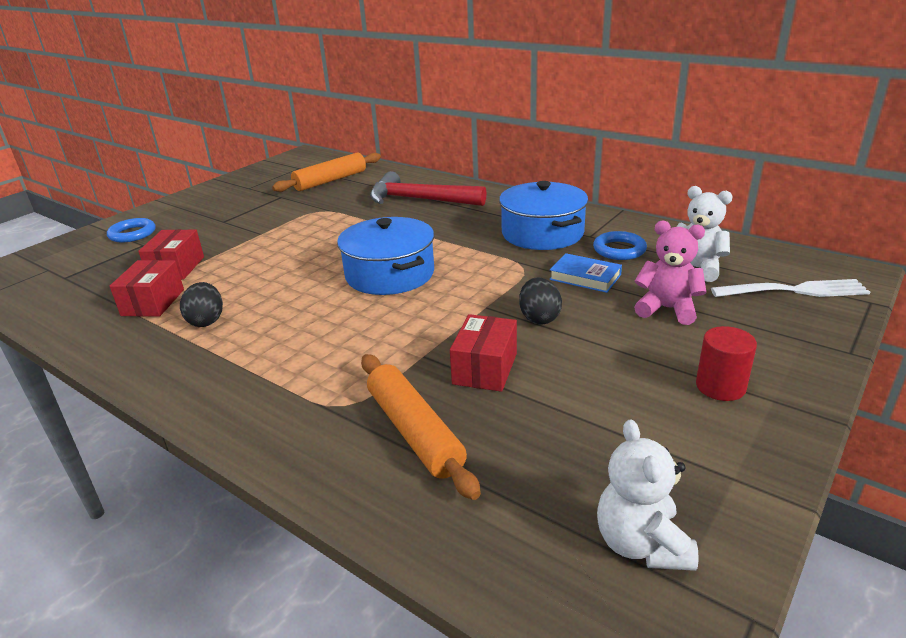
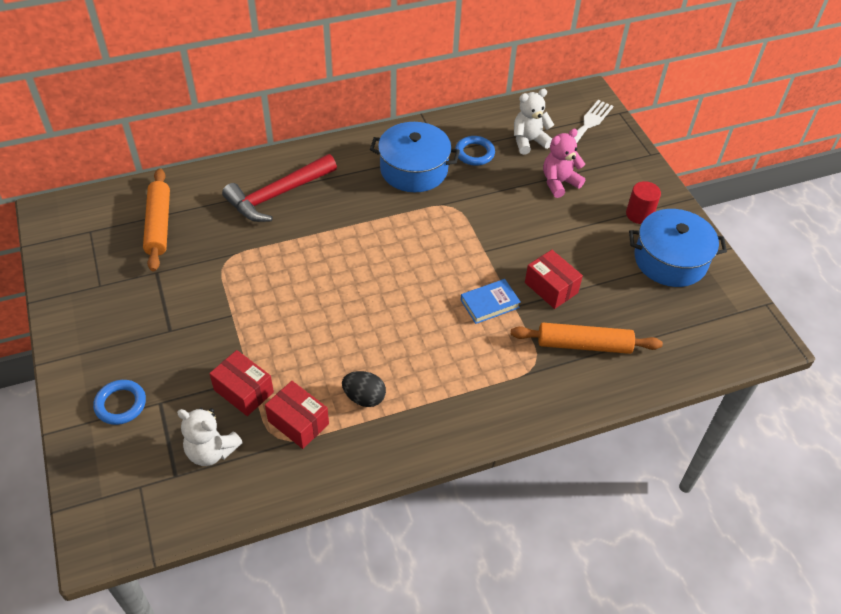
camera: 60 degrees left, 20 degrees up
(390, 274) = (393, 272): blue pot -> blue pot (670, 260)
(539, 318) = (520, 236): black egg -> none
(585, 277) = (493, 189): blue book -> blue book (489, 304)
(641, 544) = (713, 309): white teddy bear -> white teddy bear (211, 451)

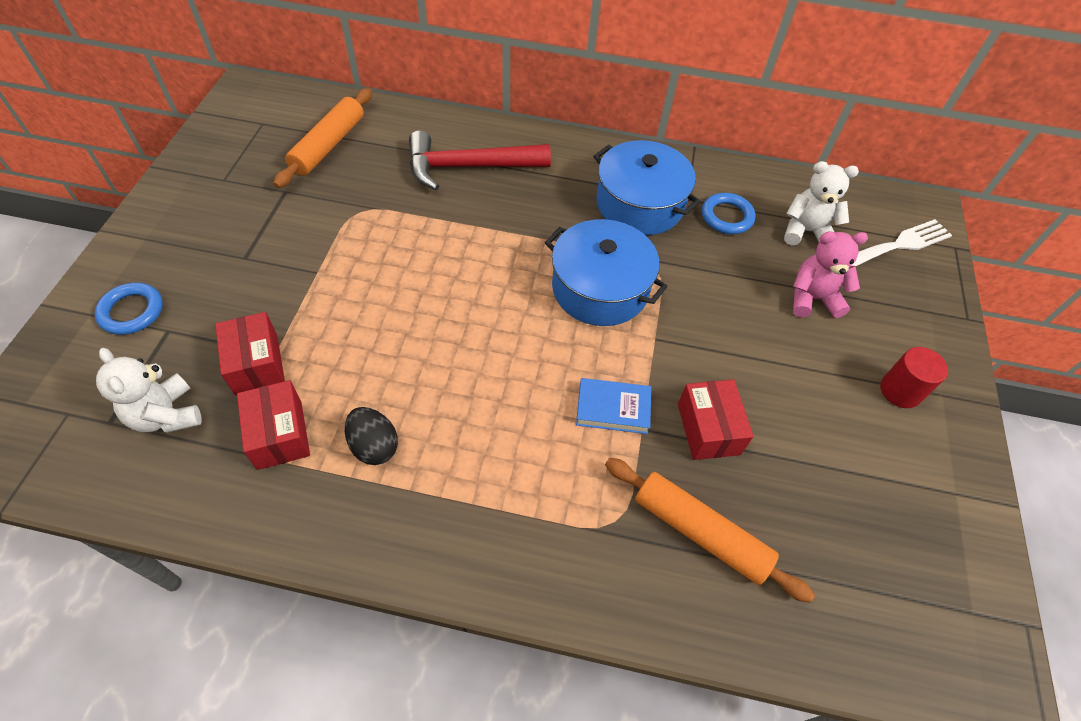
camera: 30 degrees right, 5 degrees up
(670, 260) = (907, 477): blue pot -> blue pot (600, 288)

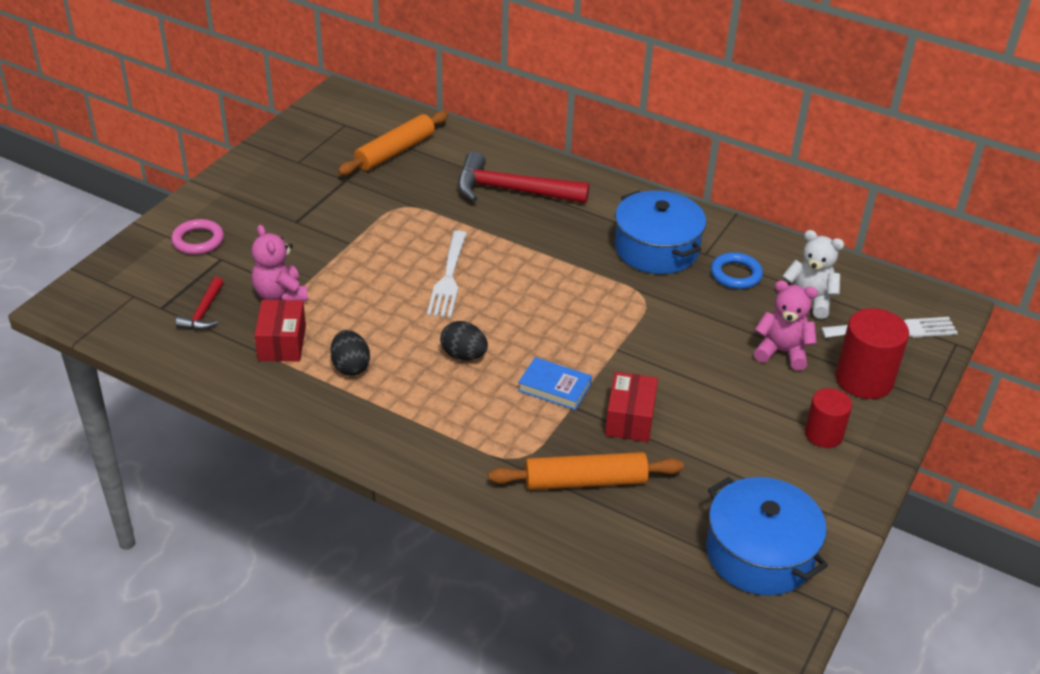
camera: 20 degrees right, 15 degrees down
(132, 312) = (198, 240): blue ring -> pink ring
(166, 415) = (203, 312): white teddy bear -> red hammer
(256, 364) = (280, 295): red box -> pink teddy bear
(442, 291) = (448, 277): none -> white fork
(498, 392) = (463, 355): none -> black egg
(600, 288) = (586, 303): blue pot -> blue pot (760, 553)
(700, 532) = (585, 481): orange rolling pin -> orange rolling pin turned 60 degrees counterclockwise
(901, 311) = (864, 379): none -> red cylinder

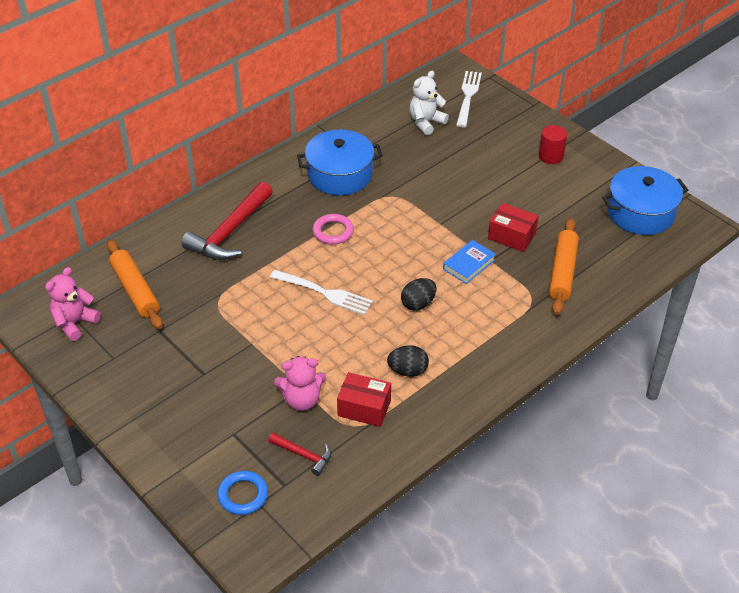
camera: 70 degrees left, 5 degrees up
(198, 240) = (199, 447): pink ring -> pink ring (333, 232)
(735, 274) = (385, 146): blue ring -> blue ring (243, 495)
(782, 352) = (471, 149): pink teddy bear -> pink teddy bear (74, 323)
(864, 379) = (508, 124): red cylinder -> none

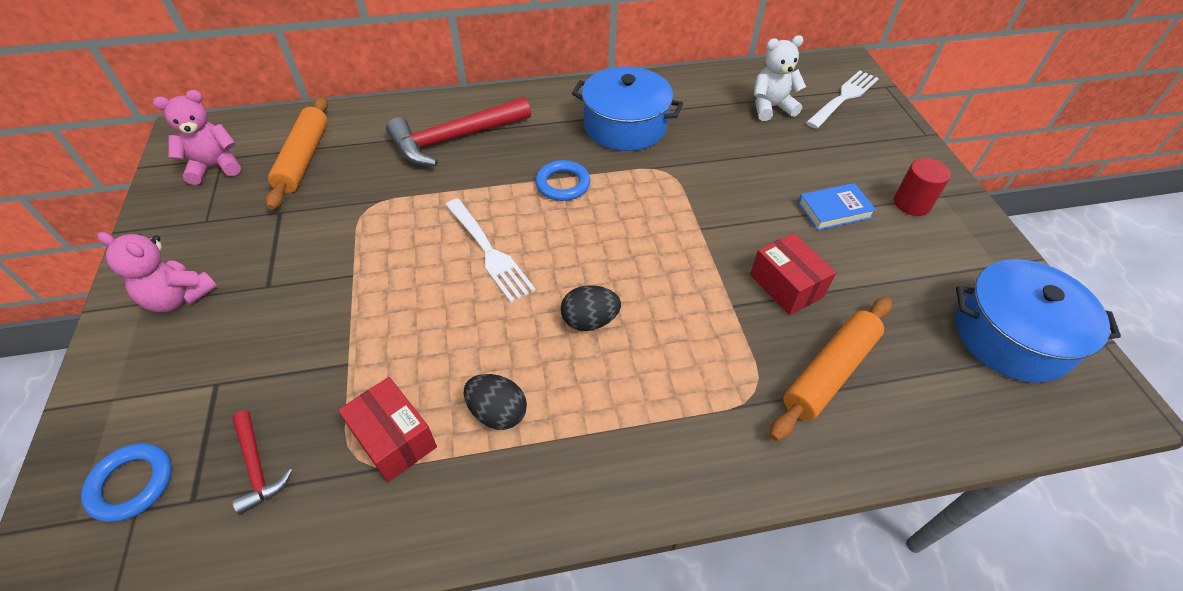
camera: 30 degrees right, 5 degrees up
(302, 400) = (333, 381): pink teddy bear -> pink teddy bear (178, 297)
(333, 232) = (563, 184): pink ring -> blue ring
(469, 264) = (698, 298): blue book -> blue book (834, 210)

